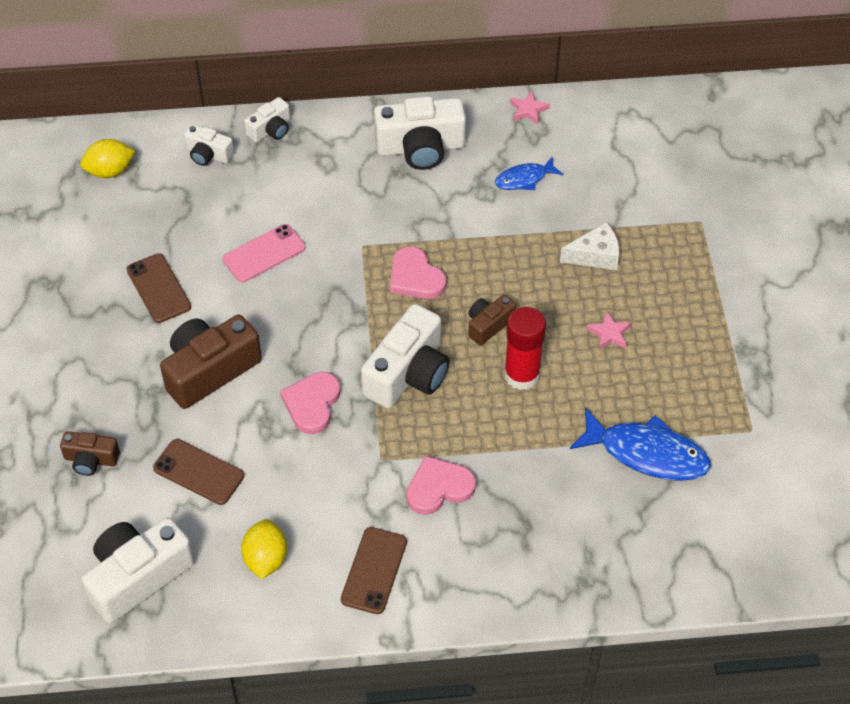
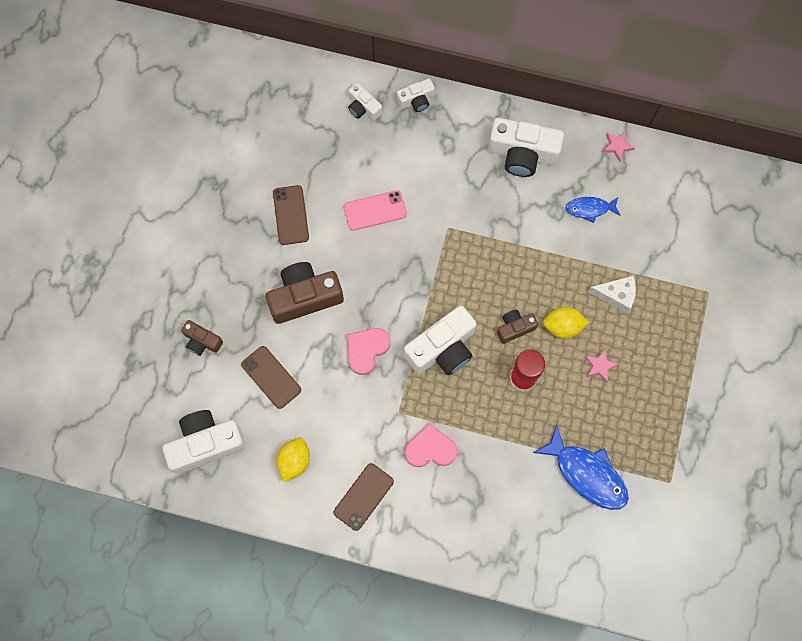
camera: 20 degrees right, 20 degrees up
(110, 171) = (287, 99): yellow lemon -> yellow lemon (563, 326)
(415, 277) = (477, 268): pink heart -> none

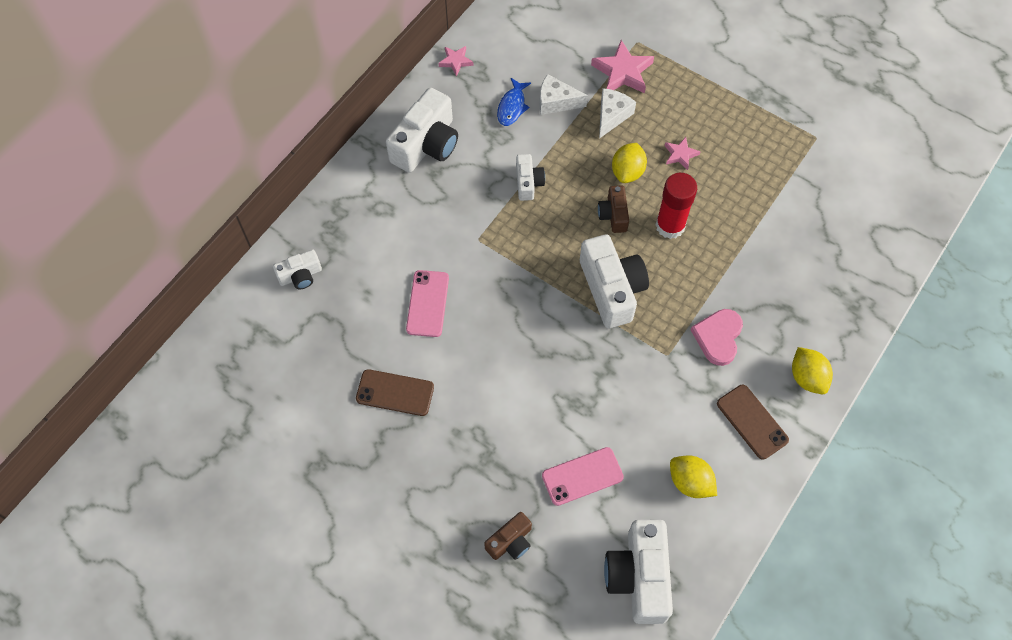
camera: 70 degrees left, 10 degrees down
(271, 377) = (582, 476): brown phone -> pink phone
(304, 297) = (500, 409): brown camera -> none
(366, 350) = (586, 364): pink heart -> none
(416, 100) = (318, 221): white camera -> white camera (528, 183)
(420, 532) = (807, 377): none -> yellow lemon
(586, 473) = (787, 203): blue fish -> none
(611, 243) = (556, 102): none -> white cheese
(668, 289) = (622, 72): none -> pink star

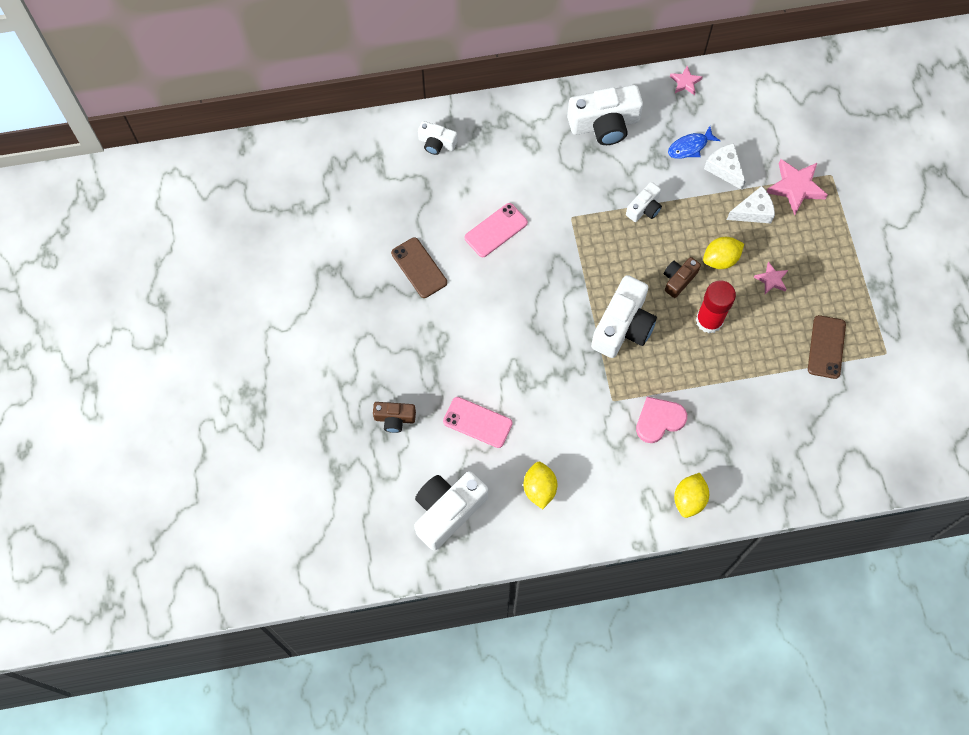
camera: 45 degrees right, 5 degrees up
(752, 421) = (621, 491): brown phone -> brown phone (826, 347)

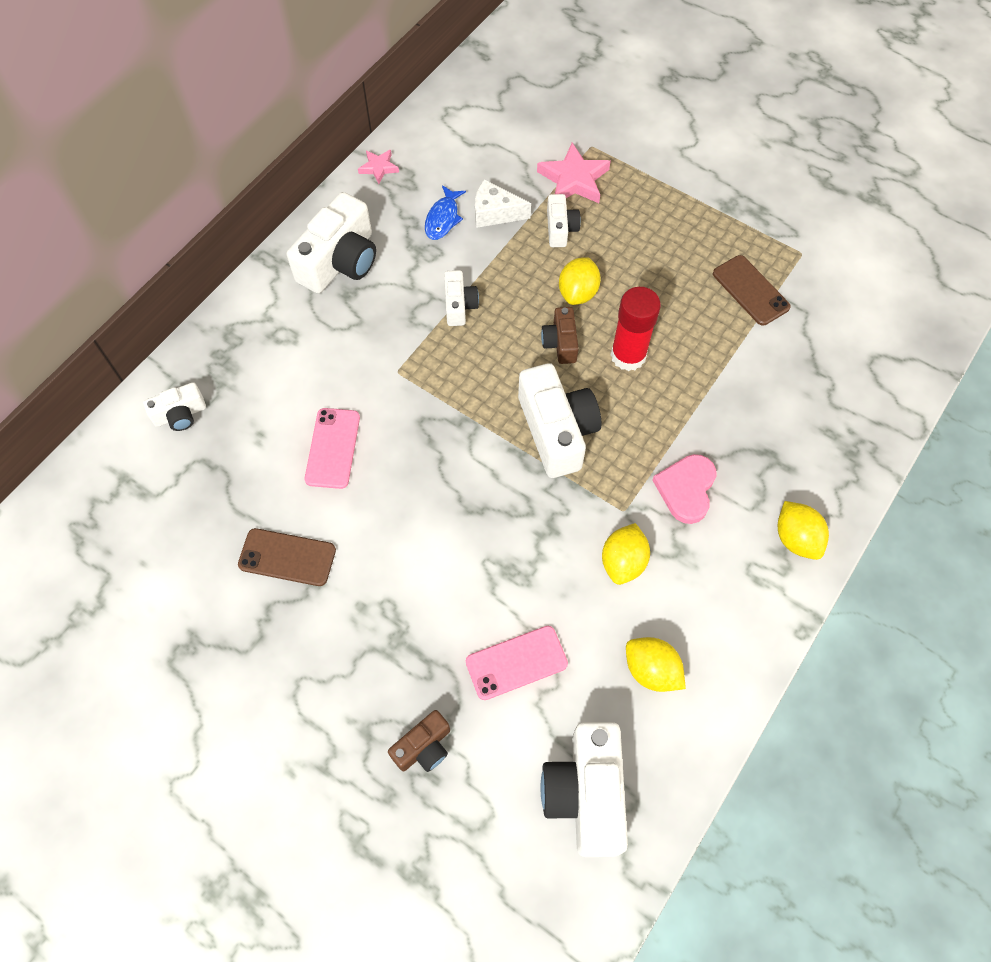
camera: 45 degrees left, 5 degrees down
(583, 425) = (623, 562): none -> yellow lemon
(753, 212) = (560, 229): white cheese -> white camera
(771, 279) = (641, 273): pink star -> none

